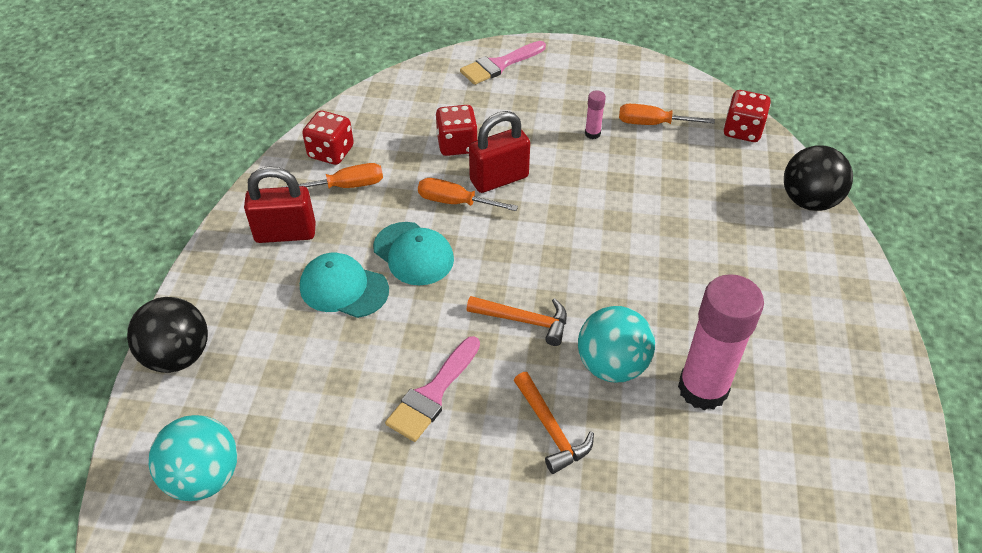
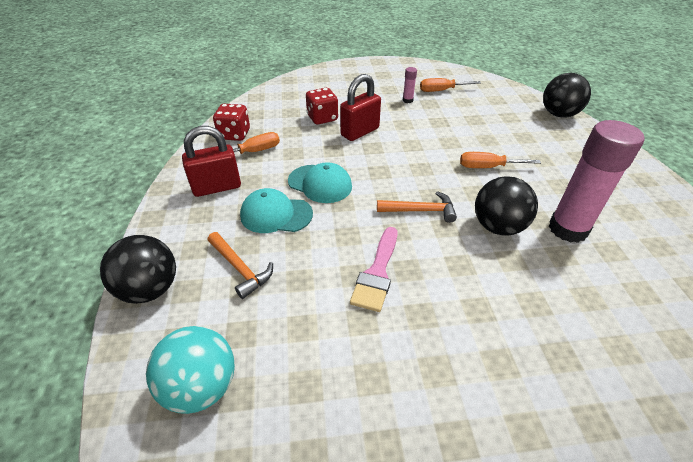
camera: 15 degrees left, 5 degrees down
(455, 202) = (336, 149): orange screwdriver -> orange screwdriver (488, 167)
(499, 65) = (330, 75): pink brush -> none
(551, 429) = (480, 279): orange hammer -> orange hammer (240, 268)
(612, 365) = (498, 227): turquoise ball -> black ball
(742, 131) = (496, 87): red dice -> none

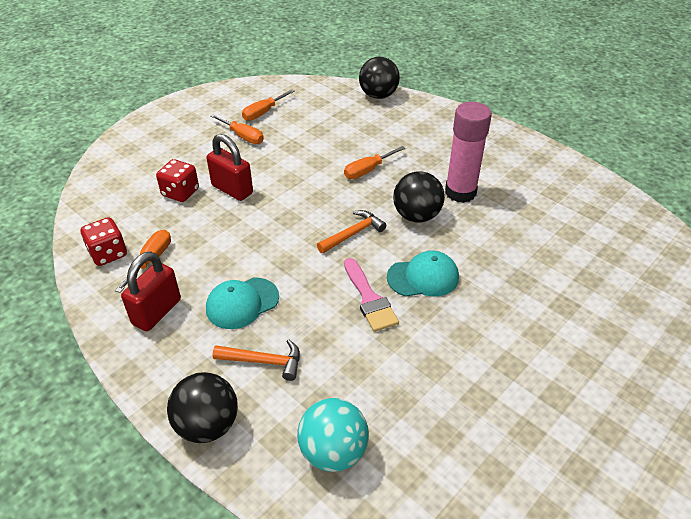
camera: 40 degrees left, 0 degrees up
(320, 184) = (250, 256): turquoise cap -> turquoise cap (423, 277)
(360, 132) = (232, 189): red padlock -> red padlock turned 60 degrees counterclockwise
(407, 100) = (243, 136): pink glue stick -> orange screwdriver

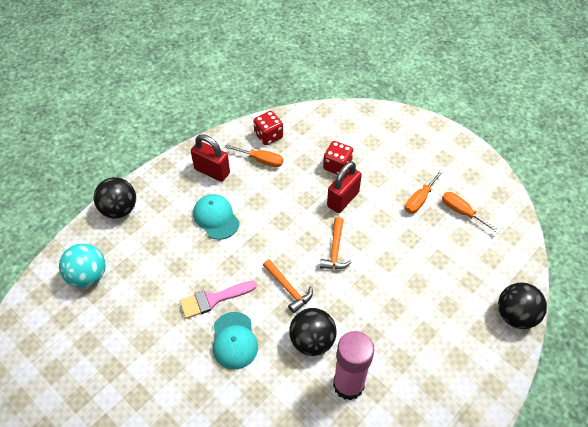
camera: 90 degrees right, 10 degrees up
(264, 361) = (163, 234): orange hammer -> orange hammer (335, 250)
(368, 170) = (377, 302): orange screwdriver -> none

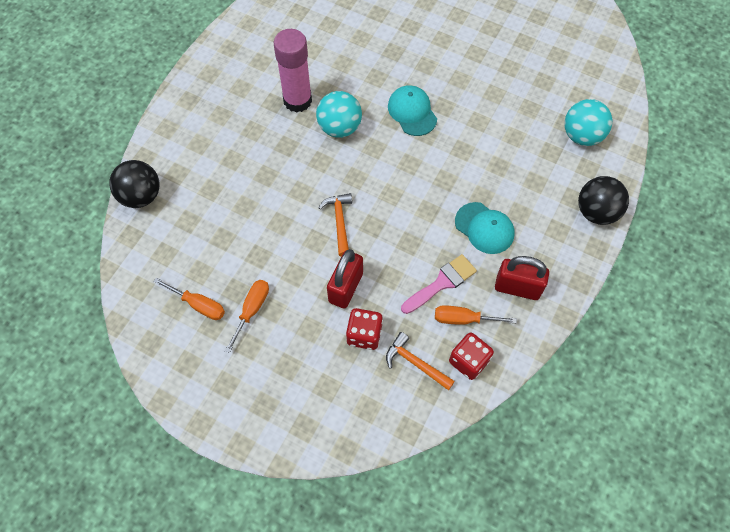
camera: 165 degrees right, 10 degrees up
(213, 299) = (447, 142): pink brush -> pink brush (442, 283)
(288, 288) = (377, 169): orange hammer -> orange hammer (415, 363)
(312, 341) = (339, 127): black ball -> turquoise ball

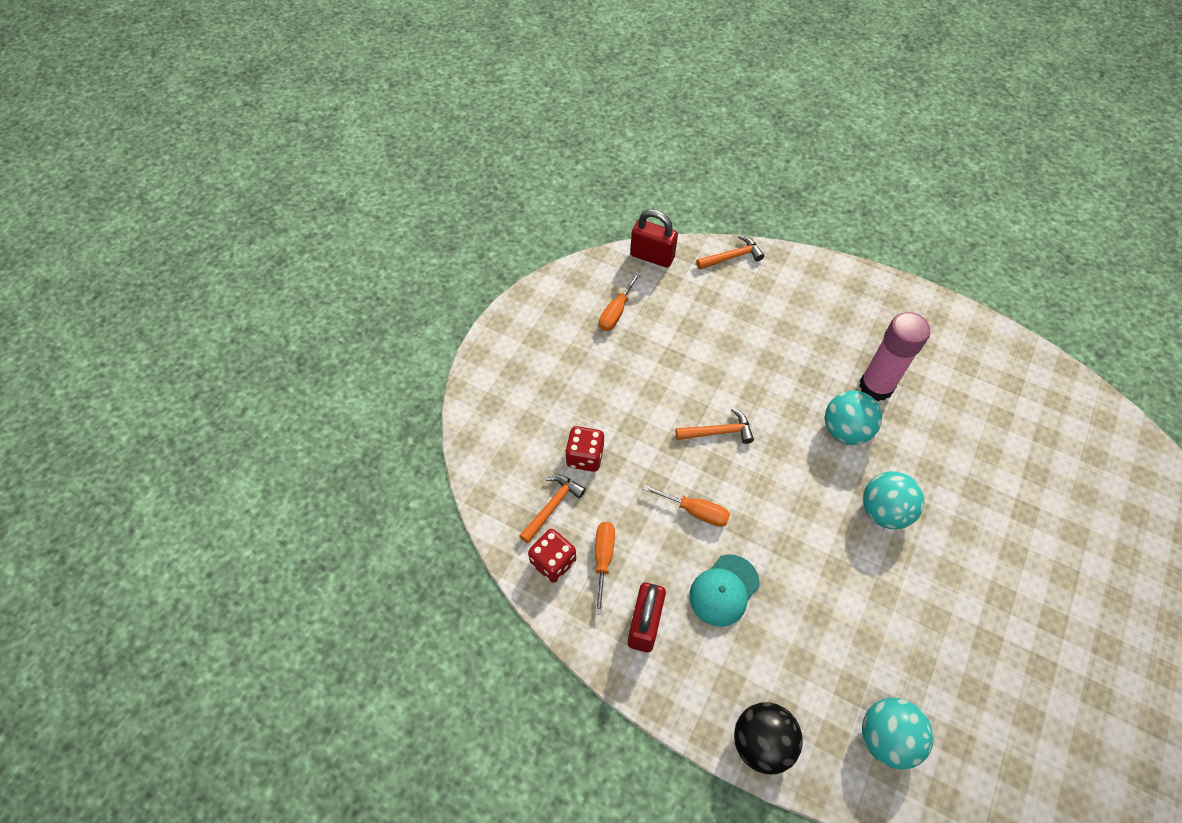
camera: 90 degrees right, 5 degrees down
(141, 196) = (732, 257): black ball -> orange hammer
(252, 310) = (611, 355): orange screwdriver -> orange screwdriver (695, 511)
(345, 287) = (639, 439): red padlock -> red padlock (652, 256)
(412, 112) = (883, 511): turquoise cap -> turquoise ball
(442, 283) = (648, 537): pink brush -> none

